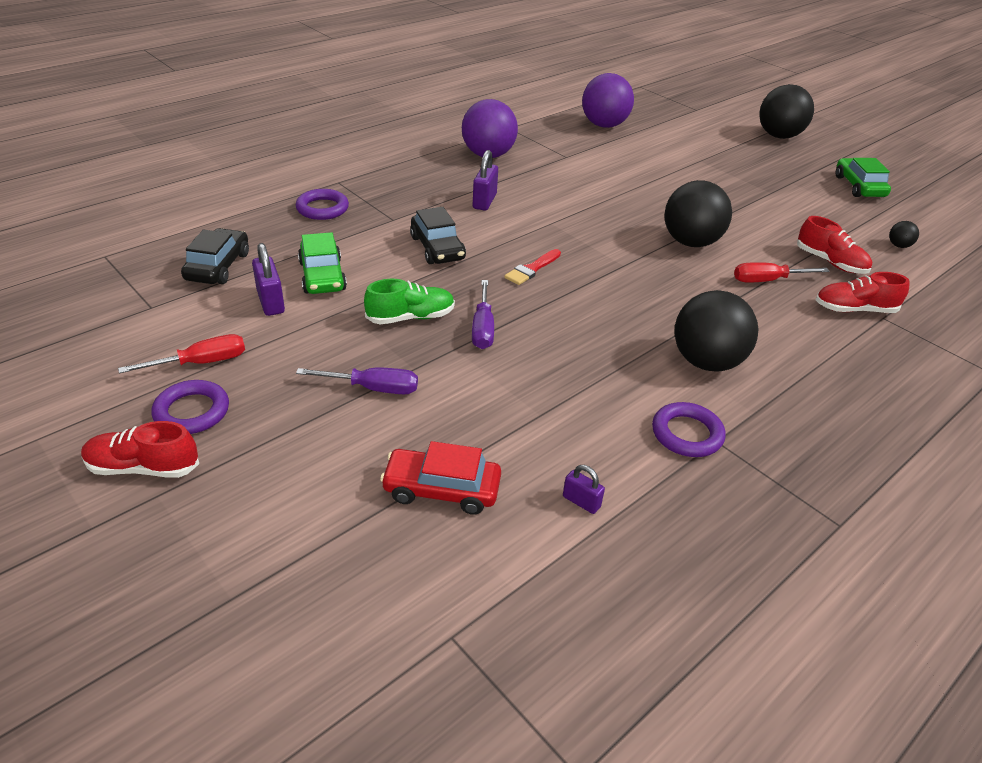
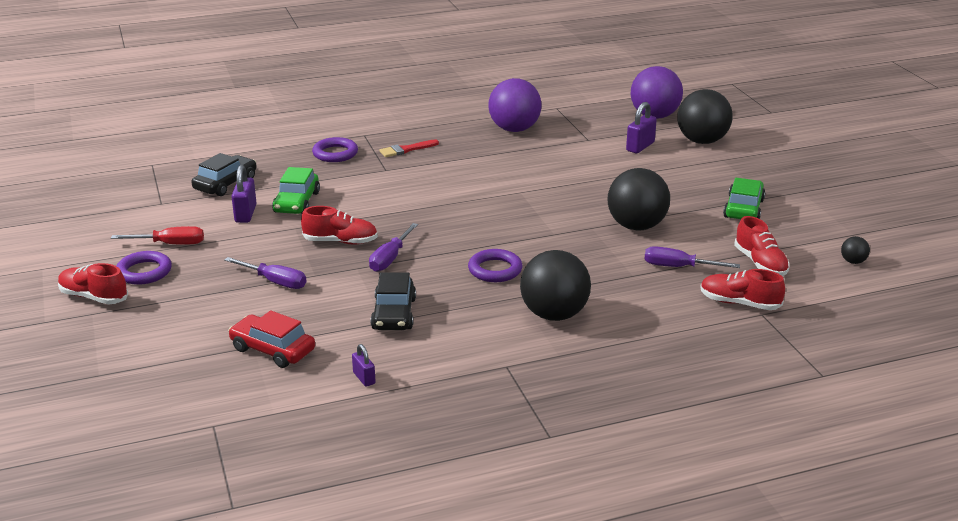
camera: 25 degrees right, 10 degrees down
(410, 317) = (340, 241): green shoe -> red shoe
(437, 248) = (404, 196): black car -> black car (394, 314)
(484, 201) = (476, 166): purple padlock -> purple padlock (640, 146)
(532, 269) = (469, 224): red brush -> red brush (406, 149)
(687, 434) = (486, 357): purple ring -> purple ring (495, 270)
(767, 280) = (678, 267): red screwdriver -> purple screwdriver
(779, 136) = (837, 147): black ball -> black ball (702, 141)
(859, 186) = (873, 205): green car -> green car (743, 208)

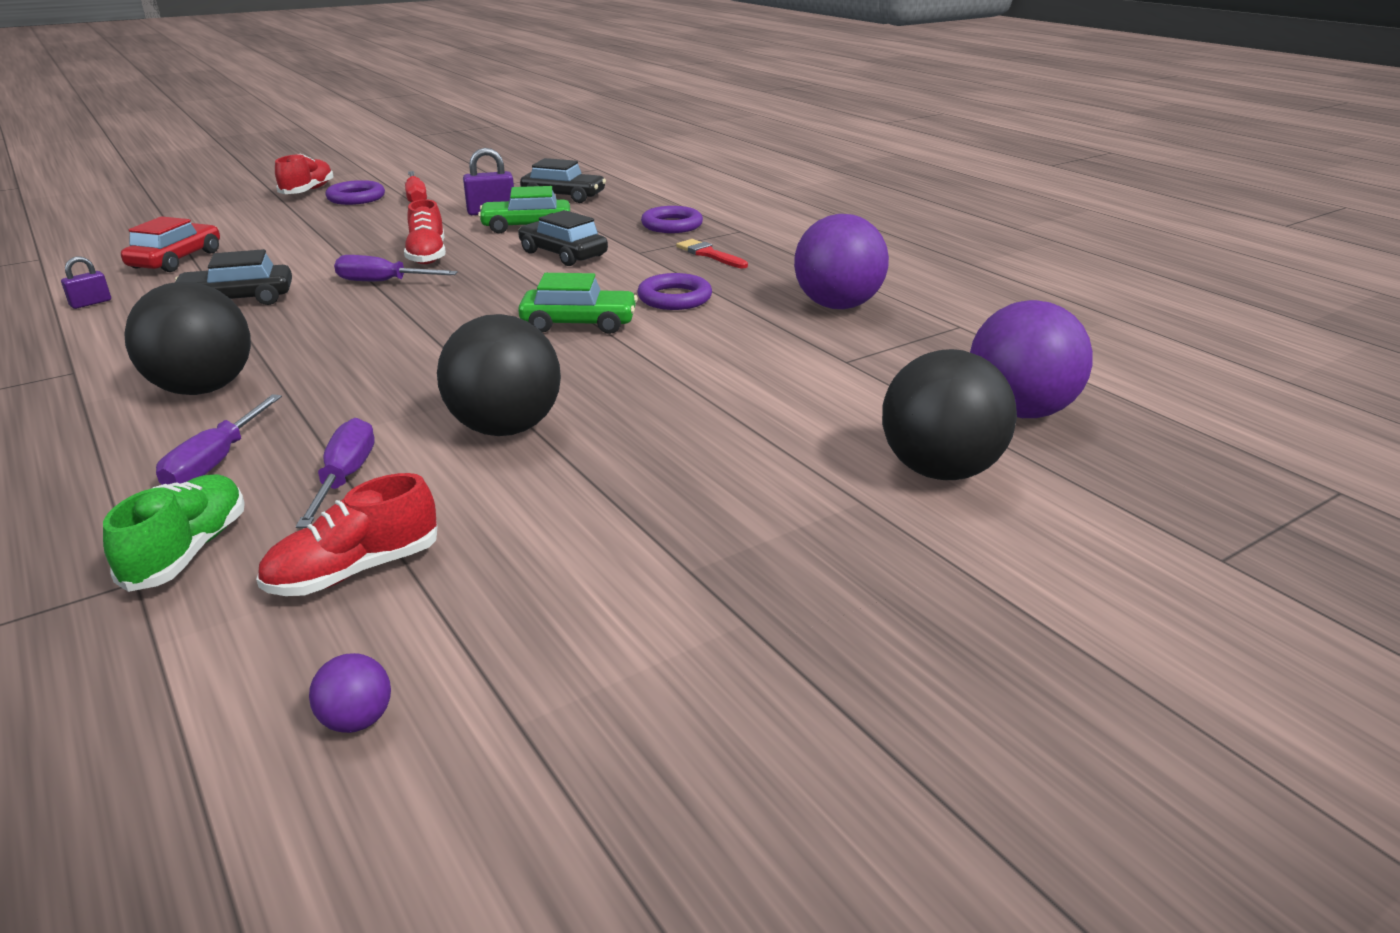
camera: 75 degrees right, 0 degrees up
(275, 282) = (329, 242): purple screwdriver -> purple screwdriver (216, 462)
(372, 194) = (563, 254): none -> black car
(495, 270) = (347, 339): purple ring -> purple ring (674, 298)
(640, 146) = (853, 408): purple padlock -> none
(739, 303) = (188, 551): red shoe -> green shoe
(743, 208) = (615, 539): green car -> green car (579, 323)
(853, 261) = (357, 720): black ball -> purple ball

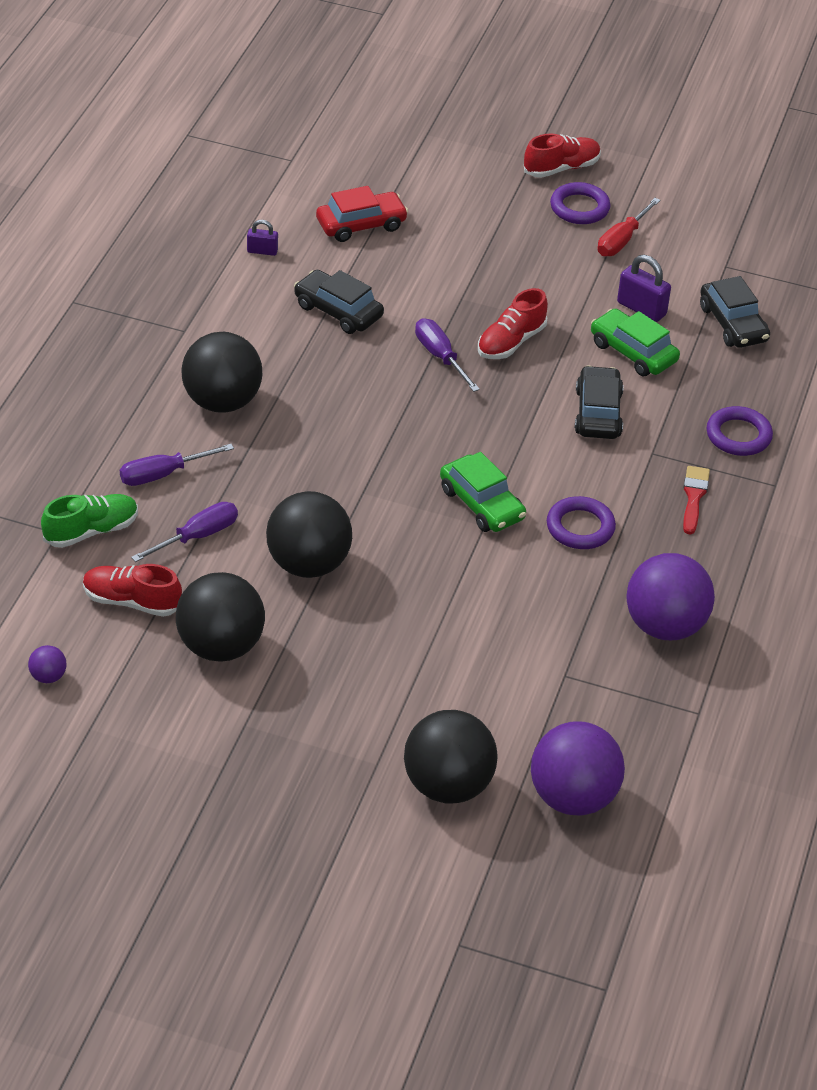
camera: 50 degrees right, 15 degrees up
(535, 533) = (220, 646): none -> black ball

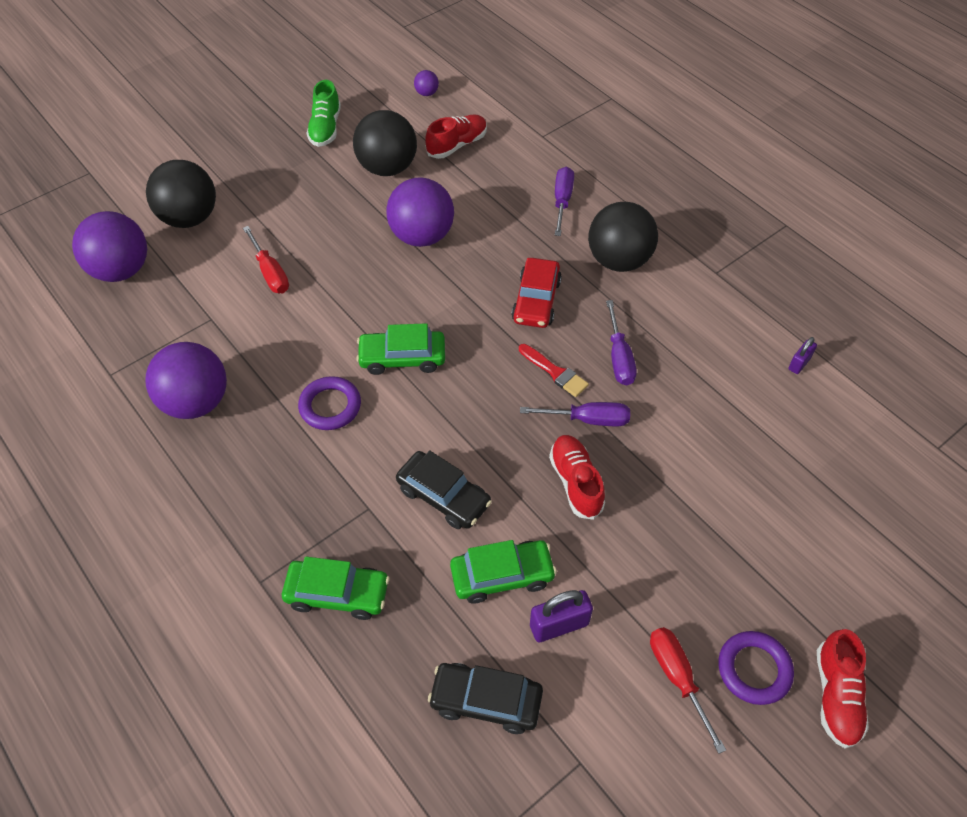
camera: 125 degrees right, 10 degrees up
(91, 531) = (533, 150): green shoe -> green shoe (325, 128)
(197, 536) = (490, 194): purple screwdriver -> purple screwdriver (619, 357)
(308, 564) = (422, 236): black ball -> purple ball
(338, 311) = (688, 378): black car -> none
(361, 224) = (808, 454): red car -> red car (536, 301)
(464, 662) = (270, 272): none -> red screwdriver
(694, 497) = (297, 507): red brush -> red brush (555, 372)
(738, 435) = (337, 593): purple ring -> green car

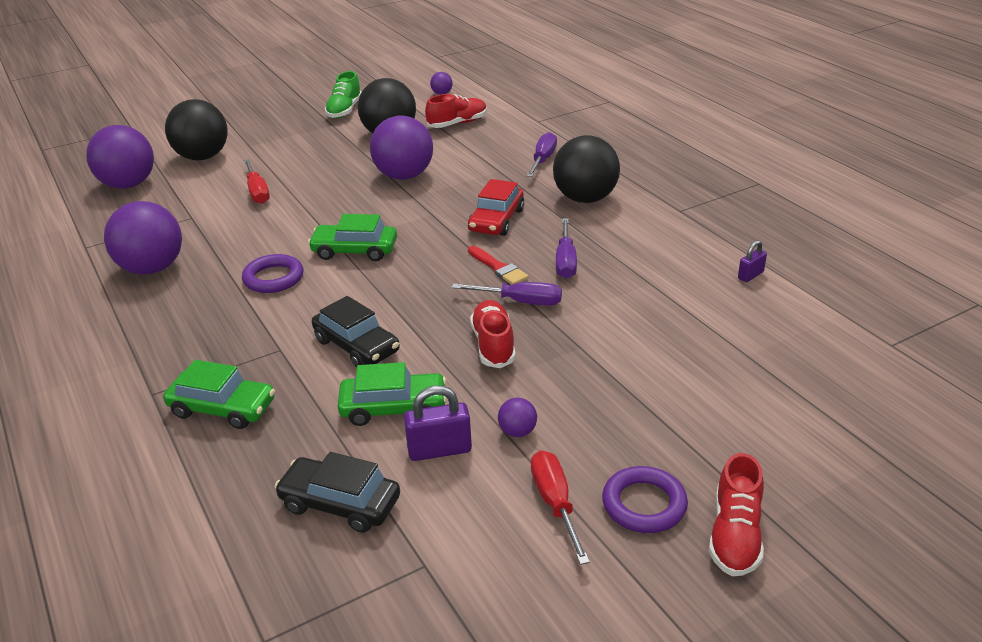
camera: 10 degrees right, 20 degrees down
(624, 594) = (517, 431): none -> purple ball

